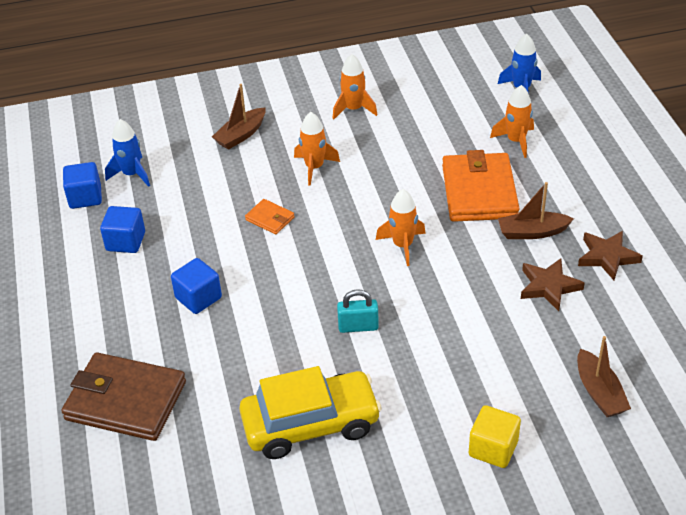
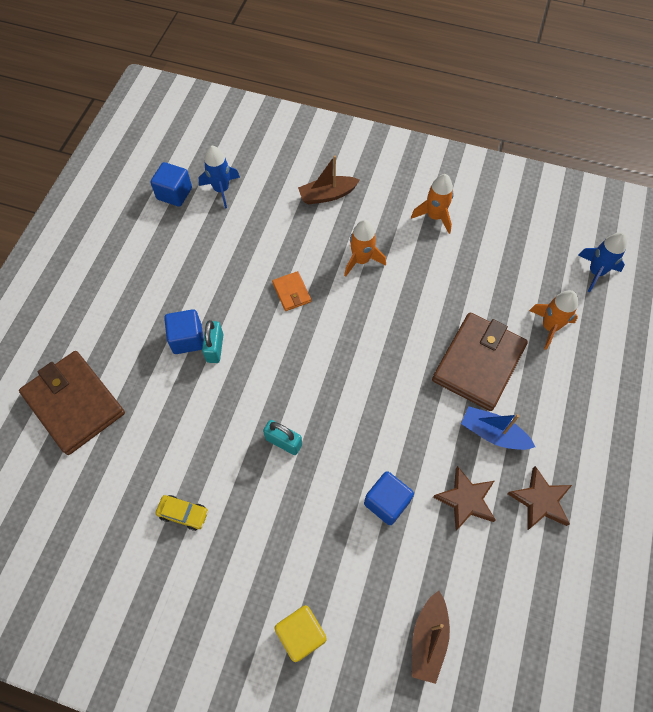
camera: 30 degrees right, 20 degrees up
(126, 241) = (174, 253): blue cube -> blue cube (387, 502)
(232, 292) = (215, 348): none -> turquoise padlock
(310, 424) = (183, 513): yellow car -> yellow car, size x0.42
(402, 245) = (375, 382): orange rocket -> none
(479, 192) = (478, 363): orange wallet -> brown wallet
(532, 232) = (493, 433): brown boat -> blue boat

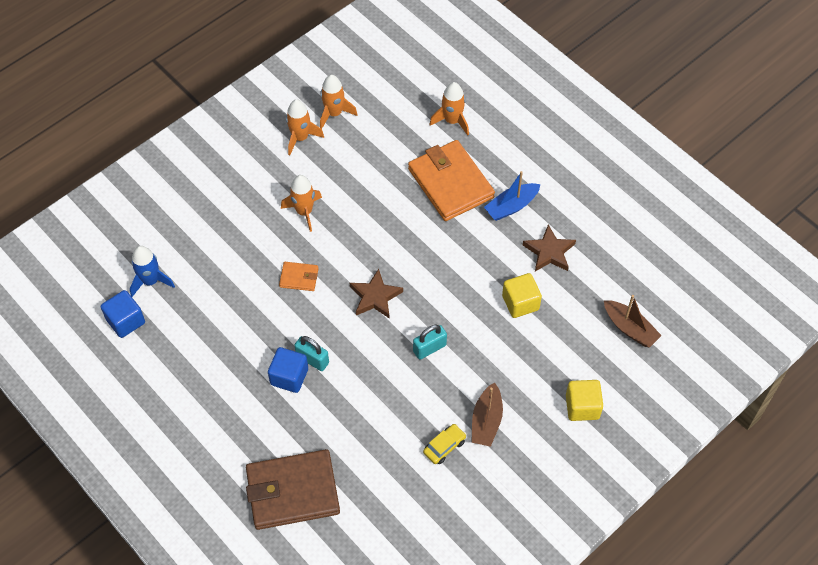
camera: 60 degrees left, 5 degrees down
(327, 195) = (220, 202): brown boat -> brown boat (486, 421)
(387, 502) = (520, 303): blue cube -> yellow cube
(478, 363) = (450, 183): brown wallet -> orange wallet
(480, 228) = (334, 113): none -> orange rocket
(540, 500) = (577, 207): brown star -> brown star (375, 297)
(596, 272) = (427, 64): blue rocket -> none

